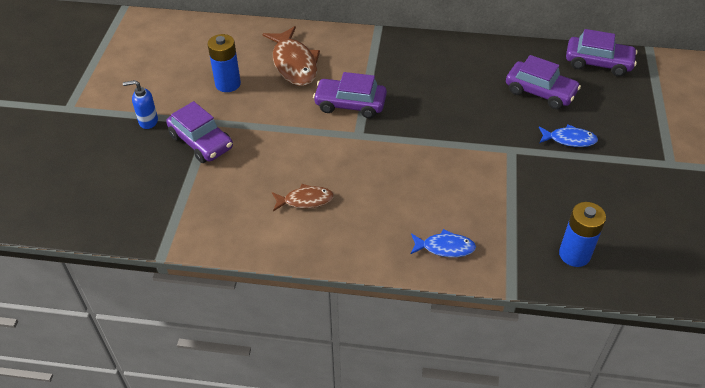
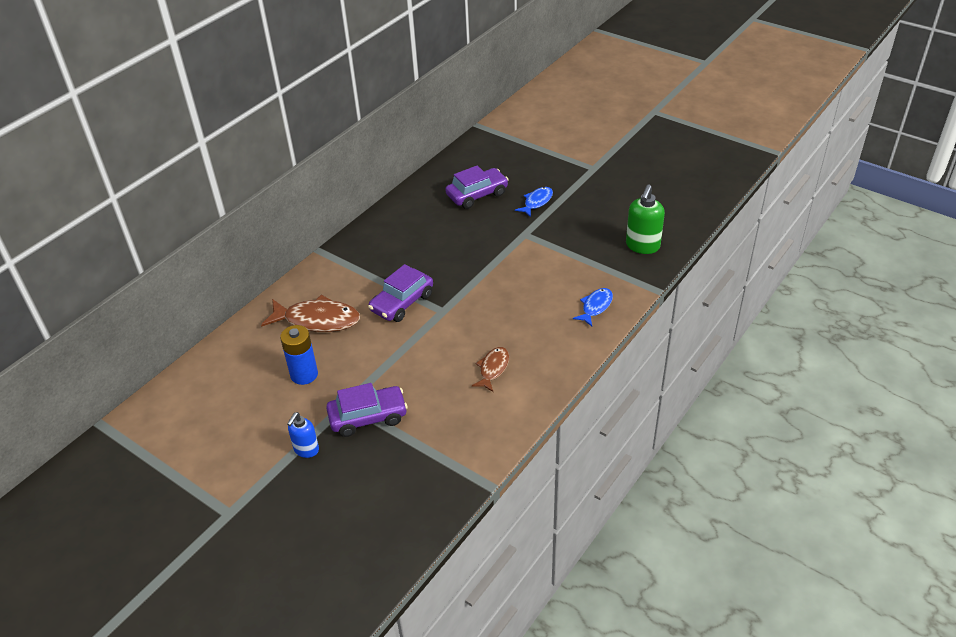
camera: 60 degrees left, 5 degrees down
(574, 254) = (642, 246): blue battery -> green soap dispenser
(598, 63) = (471, 154): purple car -> none

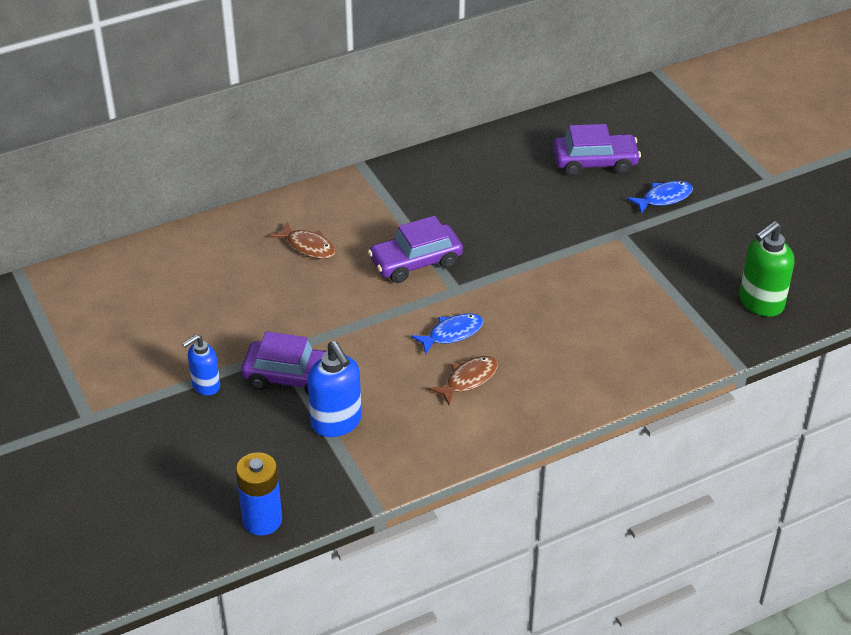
camera: 25 degrees right, 0 degrees up
(304, 374) = (255, 302): blue battery -> blue battery (262, 520)
(317, 320) = (308, 246): brown fish -> brown fish, size x0.57
(421, 437) = (336, 423): none -> blue soap dispenser
(595, 307) = (644, 355): blue fish -> blue fish (452, 334)

